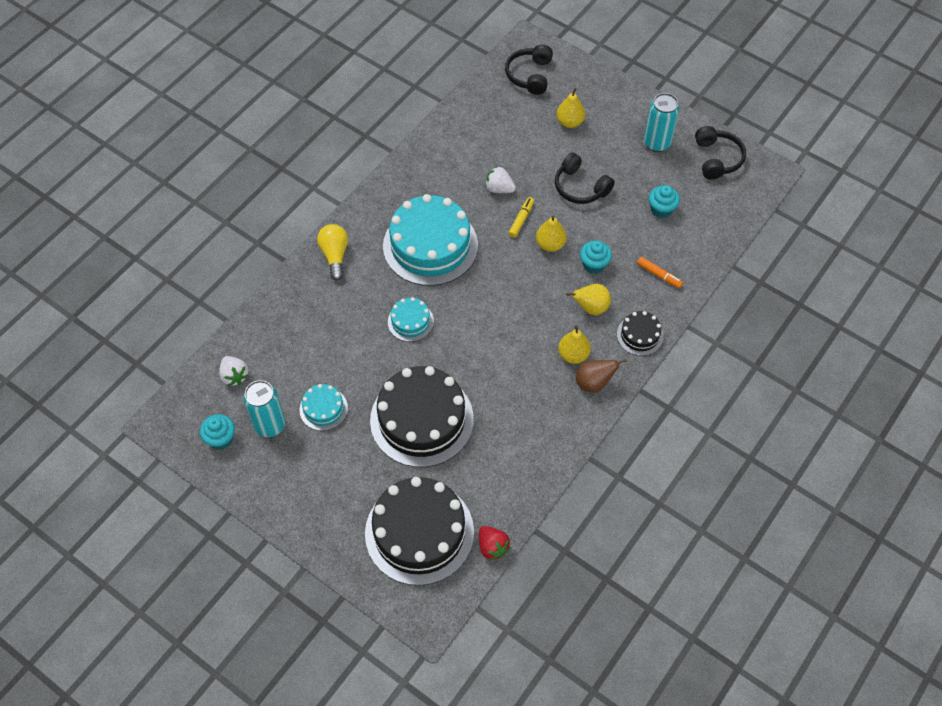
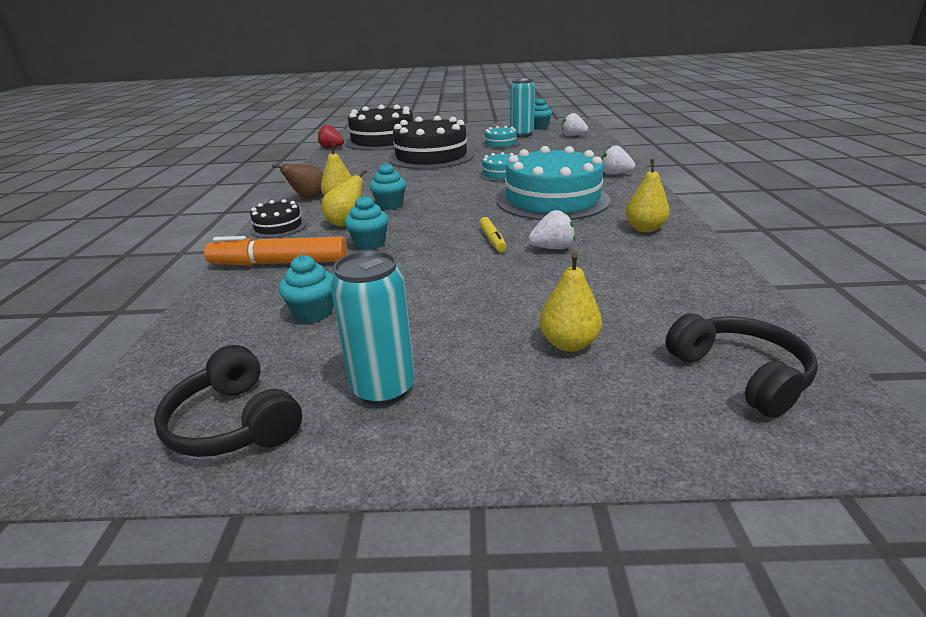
camera: 145 degrees right, 30 degrees down
(335, 255) = (615, 174): yellow light bulb -> white strawberry
(542, 319) = (390, 205): none -> turquoise cupcake
(550, 244) = (436, 238): yellow pear -> yellow pear (644, 229)
(580, 187) = (456, 287): black headphones -> none
(659, 275) = (279, 263): orange marker -> orange marker, size x1.91

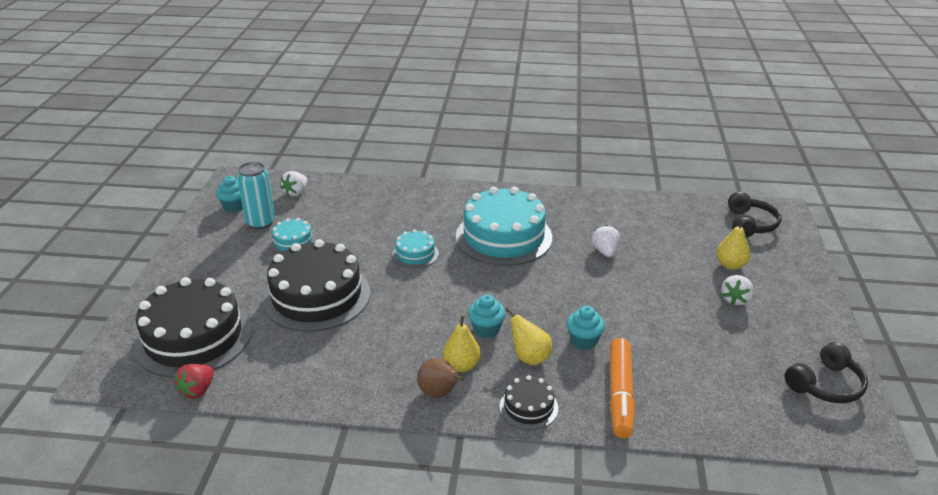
camera: 85 degrees left, 5 degrees up
(313, 313) = (705, 365): turquoise cupcake -> none
(383, 389) = (784, 331): turquoise can -> none
(492, 240) = (585, 276): yellow marker -> none
(615, 174) = (446, 196): white strawberry -> white strawberry (735, 299)
(644, 229) = (576, 209): yellow pear -> none
(740, 374) = (750, 224): black headphones -> black headphones turned 120 degrees clockwise

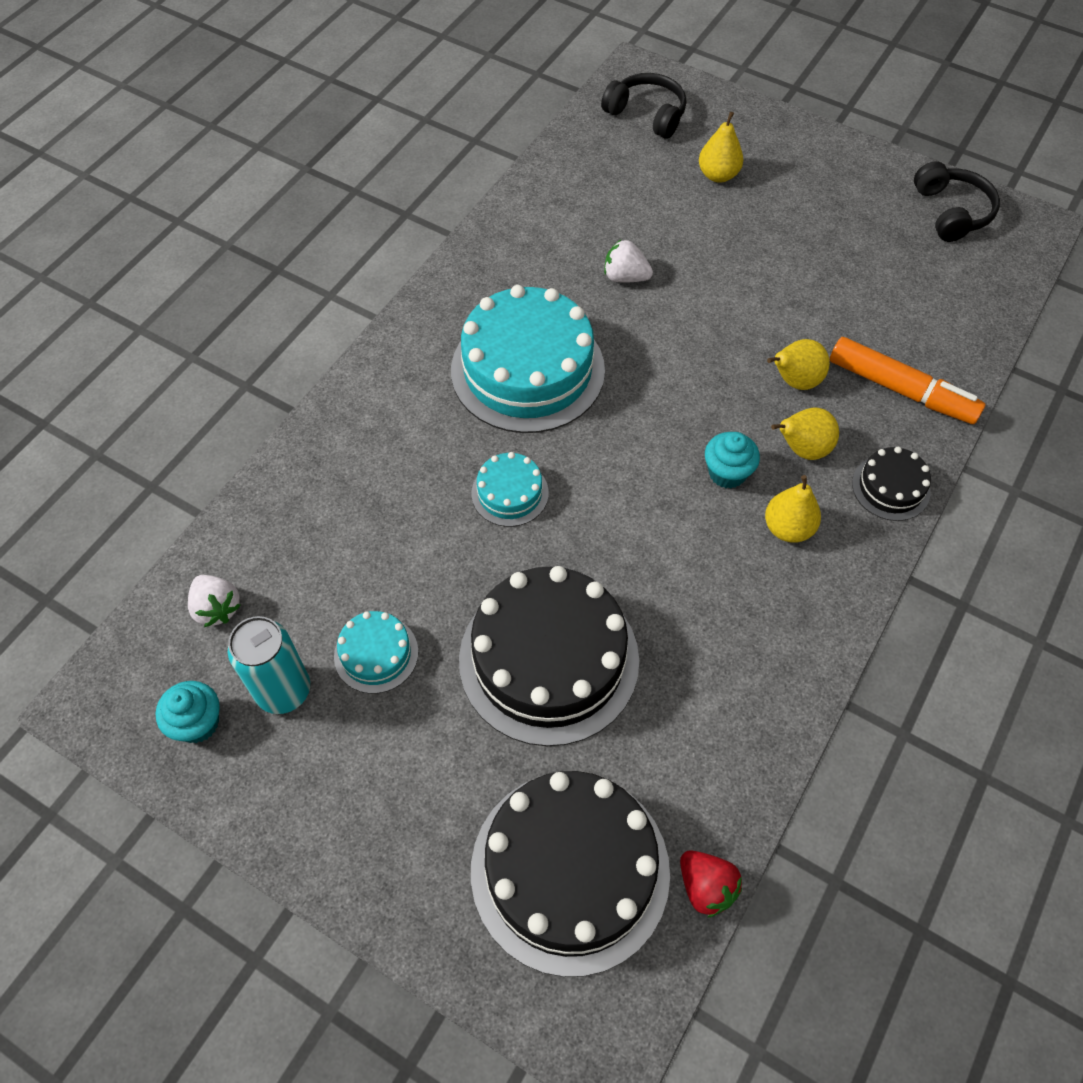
camera: 65 degrees left, 25 degrees up
(439, 393) = (831, 572): brown pear -> none
(583, 341) = (794, 381): turquoise cupcake -> yellow pear
(735, 299) = (783, 206): white strawberry -> none

